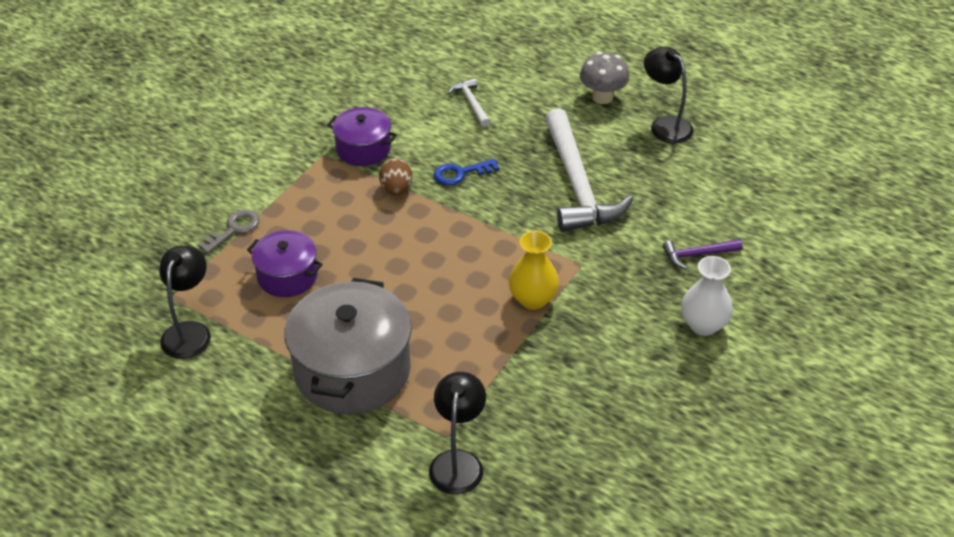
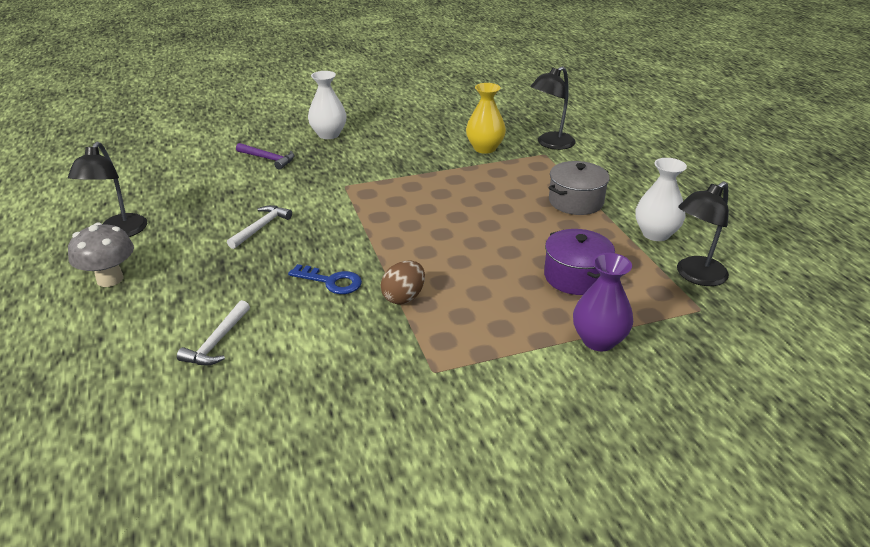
camera: 140 degrees left, 10 degrees down
(233, 230) = (598, 340): grey key -> purple vase
(249, 367) = (655, 234): none -> white vase
(352, 370) = (576, 202): grey pot -> grey pot, size x0.56
(363, 149) = (385, 354): purple pot -> none
(533, 299) = (405, 183): yellow vase -> yellow vase (485, 148)
(577, 185) = (261, 227): white hammer -> white hammer, size x0.45

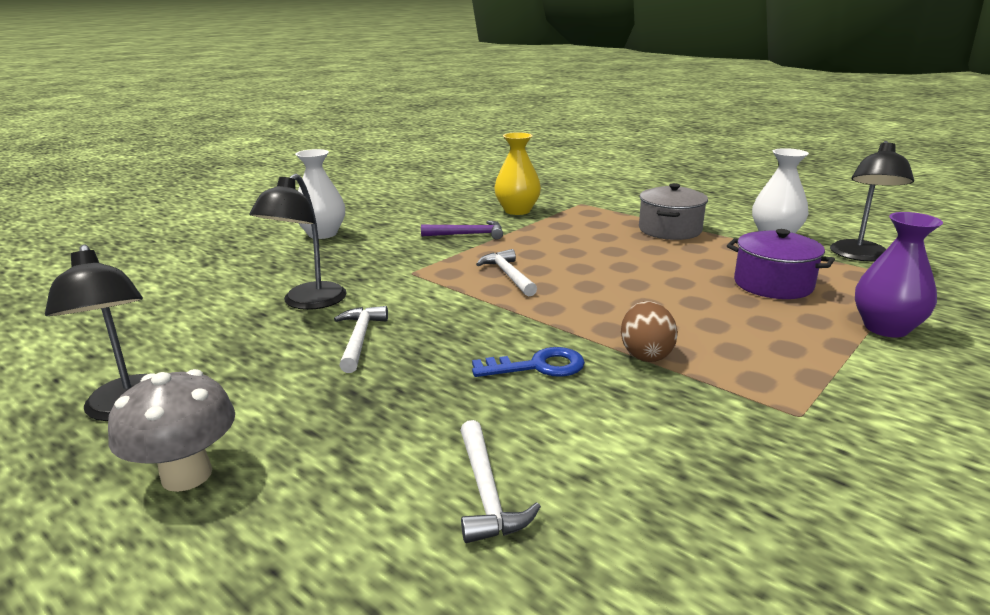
camera: 30 degrees left, 10 degrees down
(268, 159) = (272, 271): purple hammer -> purple hammer (468, 234)
(401, 207) = (508, 275): none -> white hammer
(550, 144) = (574, 195): black lamp -> black lamp (308, 302)

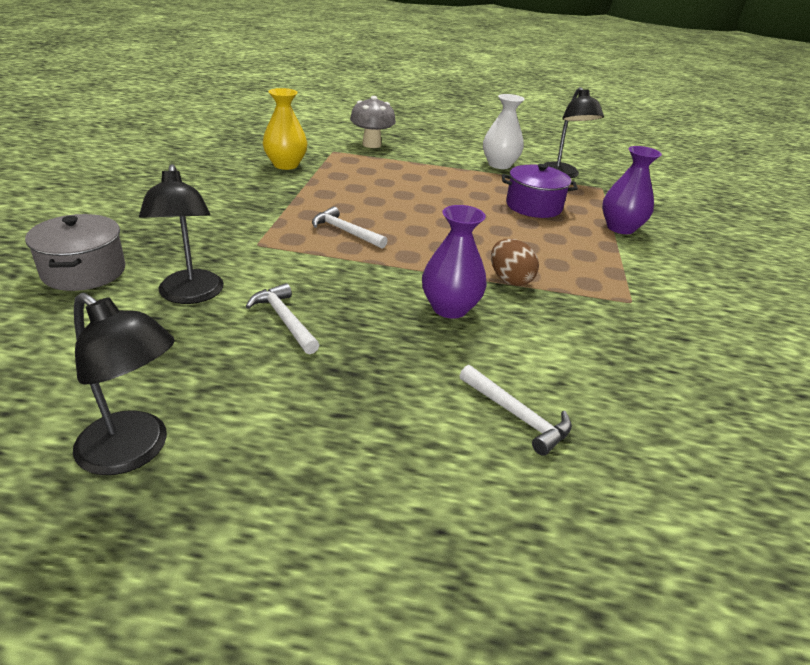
camera: 35 degrees left, 10 degrees up
(186, 475) = (277, 490): grey mushroom -> grey mushroom (371, 144)
(322, 234) = (115, 216): white vase -> none
(468, 234) = (267, 196): purple hammer -> none
(537, 366) = (450, 308): blue key -> purple vase
(670, 230) = (425, 169): grey pot -> grey pot (84, 271)

